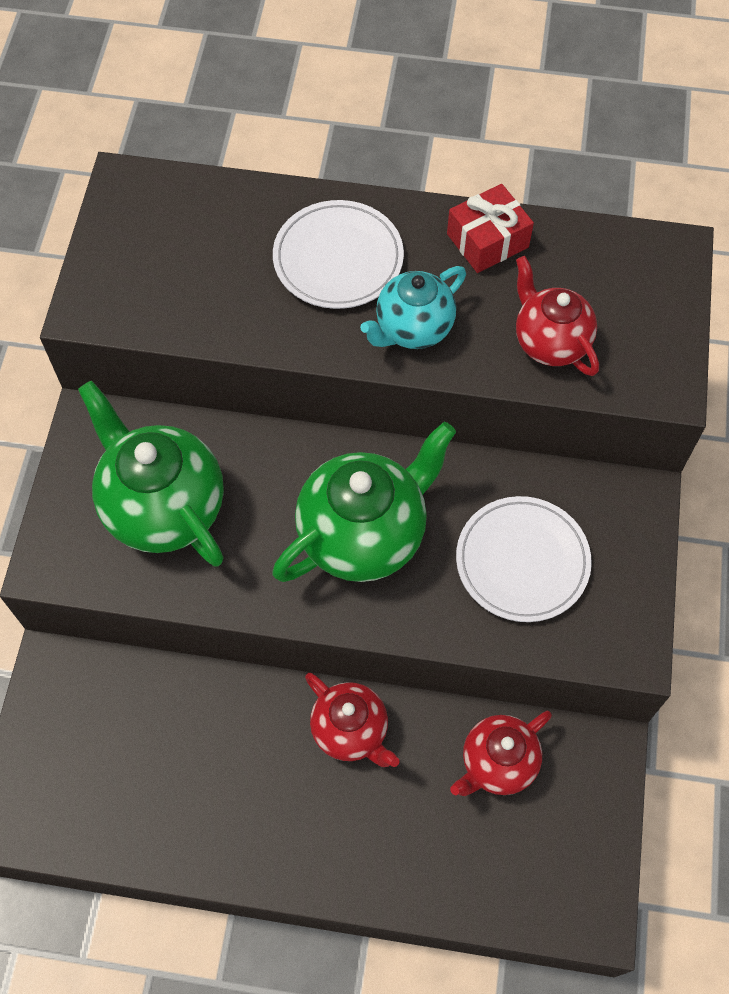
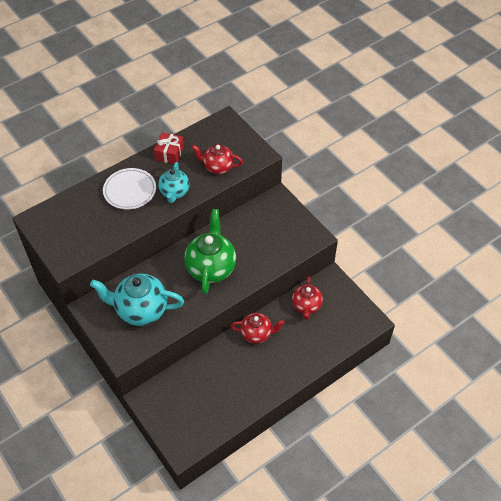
camera: 45 degrees left, 10 degrees down
(163, 507) = (141, 310): green teapot -> turquoise teapot
(522, 561) = (263, 238): white plate -> none

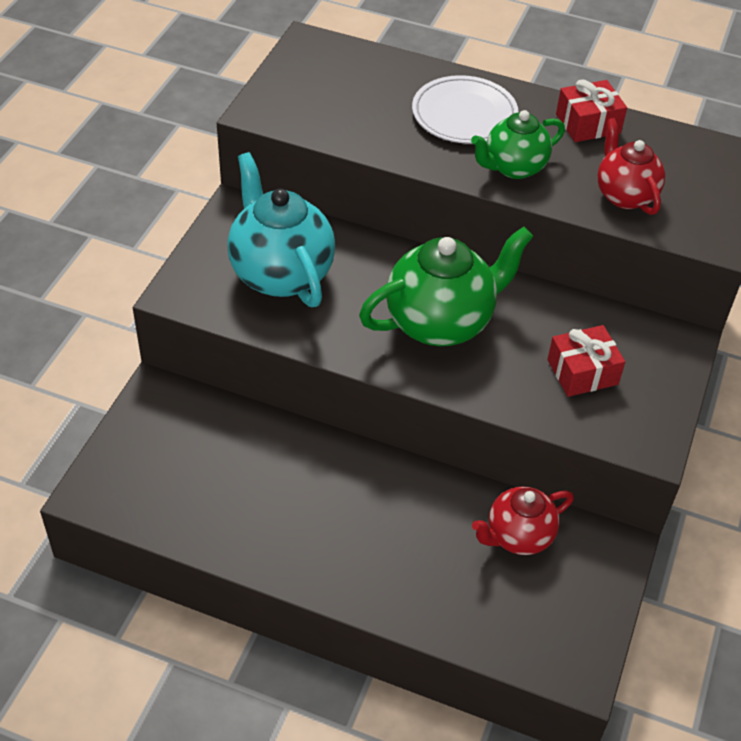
camera: 55 degrees right, 5 degrees down
(174, 193) = (513, 168): turquoise teapot -> green teapot
(257, 334) = (395, 487): red teapot -> none
(269, 237) = (582, 372): none -> red gift

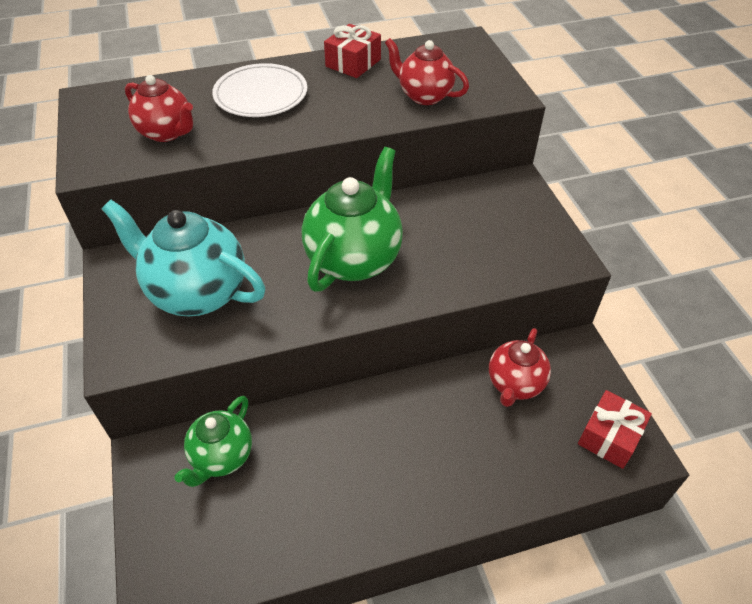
camera: 35 degrees left, 0 degrees up
(347, 111) = (167, 133): none -> red teapot
(513, 168) = (332, 113): green teapot -> green teapot (221, 457)
(582, 372) = (480, 237): red gift -> red gift (609, 437)

